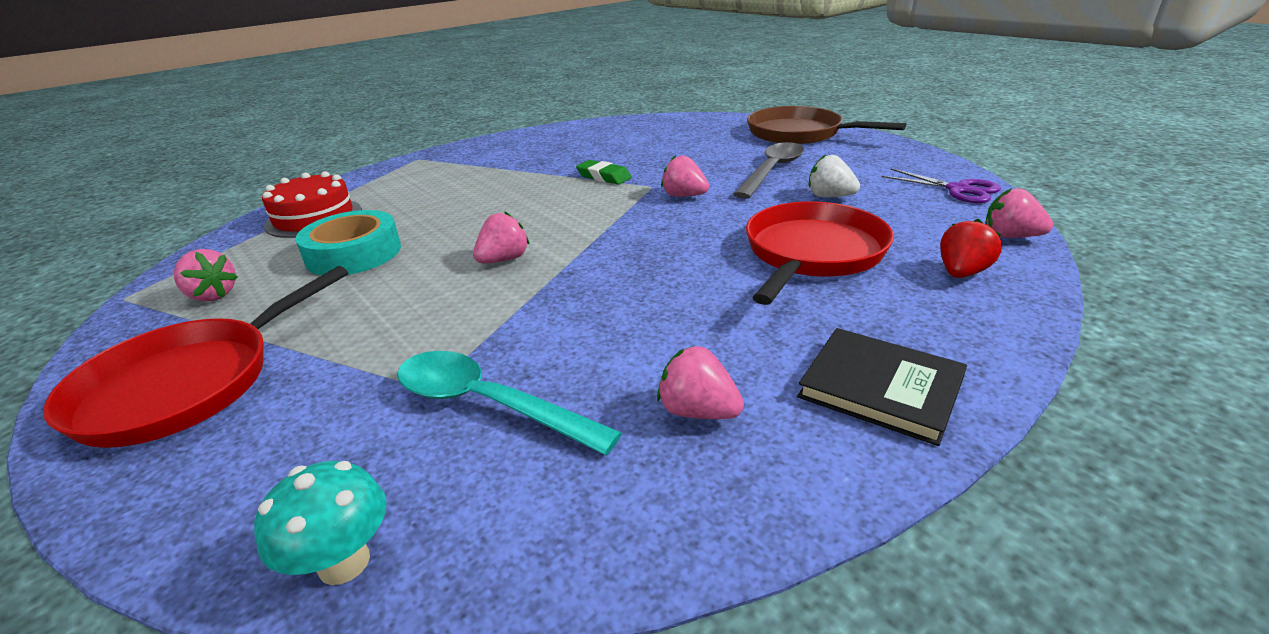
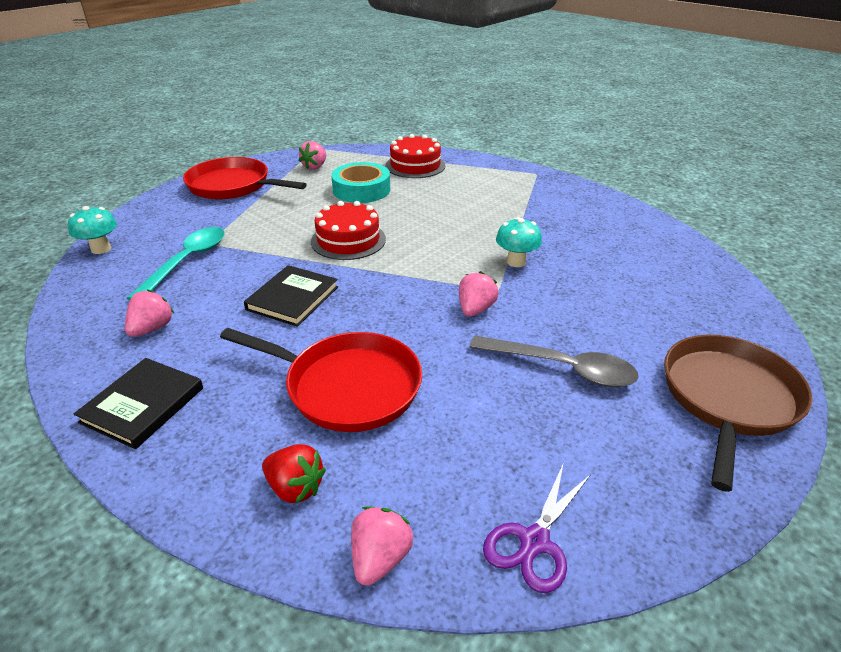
camera: 80 degrees right, 5 degrees up
(504, 260) = (348, 240): pink strawberry -> red cake
(604, 177) = (516, 262): green eraser -> turquoise mushroom
(639, 292) = (292, 298): none -> black book
(829, 196) = (488, 409): white strawberry -> none

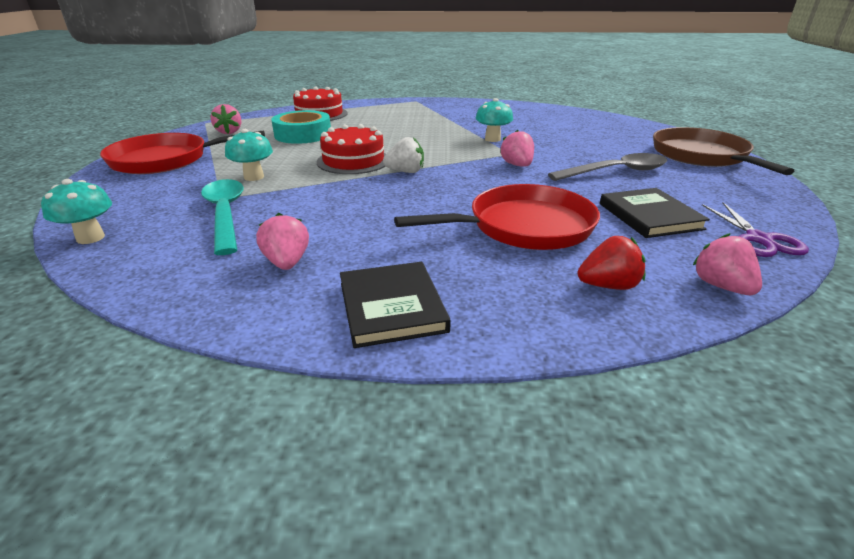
camera: 40 degrees left, 5 degrees down
(256, 229) = (254, 177): none -> turquoise mushroom
(292, 298) = (379, 201): black book -> black book (649, 216)
(366, 272) = (406, 172): none -> white strawberry

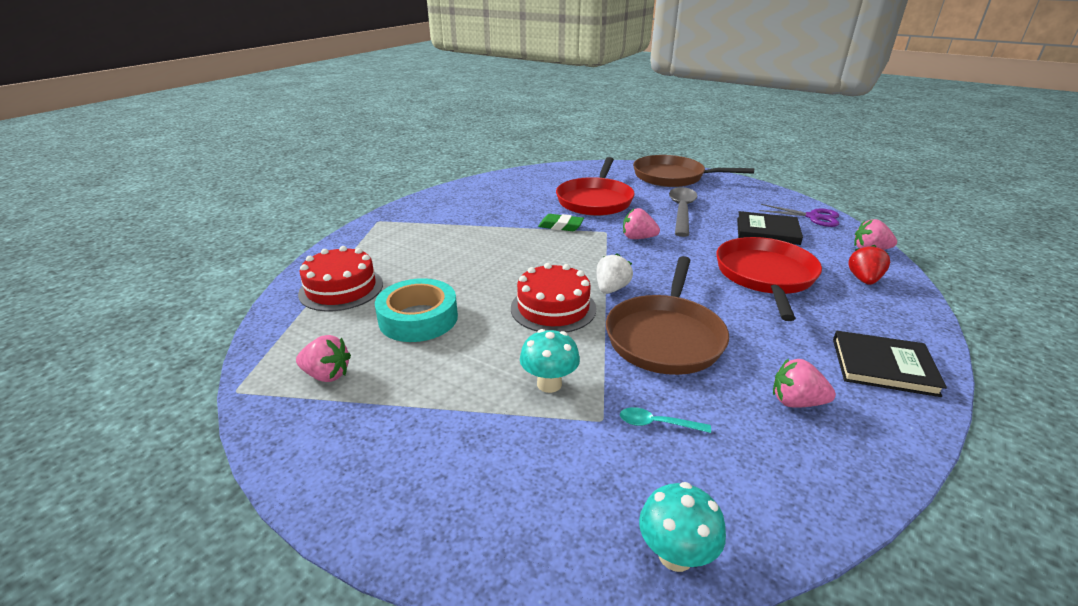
camera: 60 degrees left, 0 degrees up
(165, 160) = (398, 456): red pan -> red pan (595, 200)
(225, 214) = (656, 423): turquoise spoon -> turquoise spoon, size x0.48
(348, 200) = (665, 337): none -> brown pan
(492, 139) = (561, 226): turquoise mushroom -> green eraser

